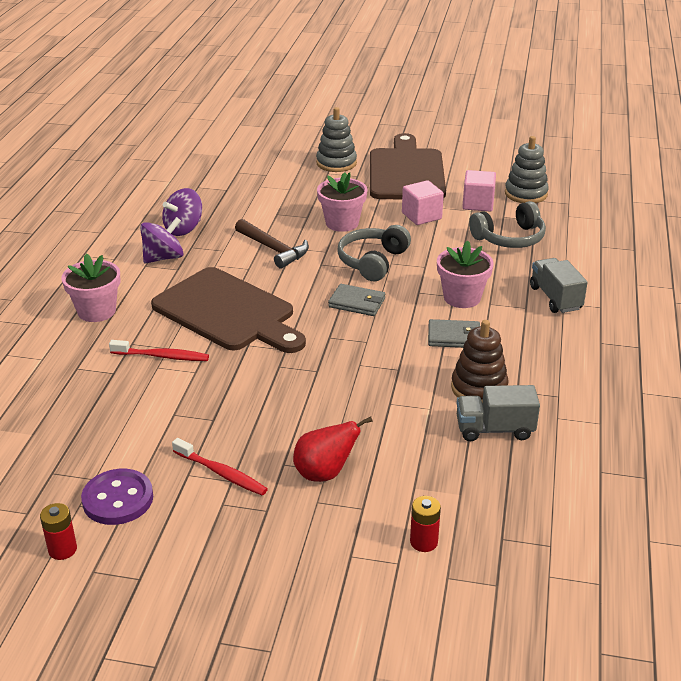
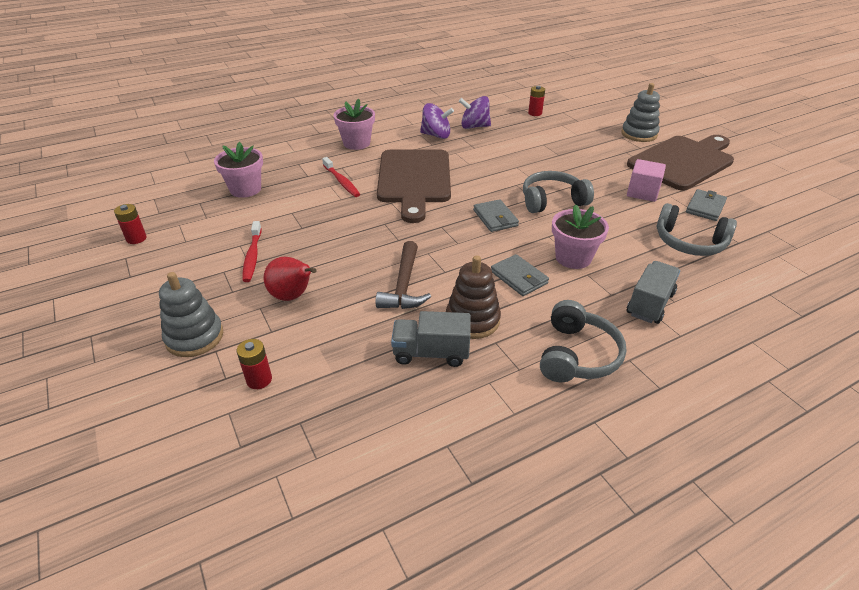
camera: 50 degrees right, 5 degrees up
(118, 499) = (195, 234): purple button -> none
(215, 186) = (535, 113): none -> red battery
(273, 249) = (503, 161): brown hammer -> brown hammer (404, 285)
(342, 223) = (575, 169): pink flower pot -> pink flower pot (245, 189)
(478, 204) = (705, 207): pink cube -> grey wallet
(494, 429) = (431, 353): grey truck -> grey truck turned 45 degrees counterclockwise
(526, 194) = (764, 221): grey stacking toy -> grey stacking toy (194, 337)
(572, 361) = (577, 355): none -> grey headphones

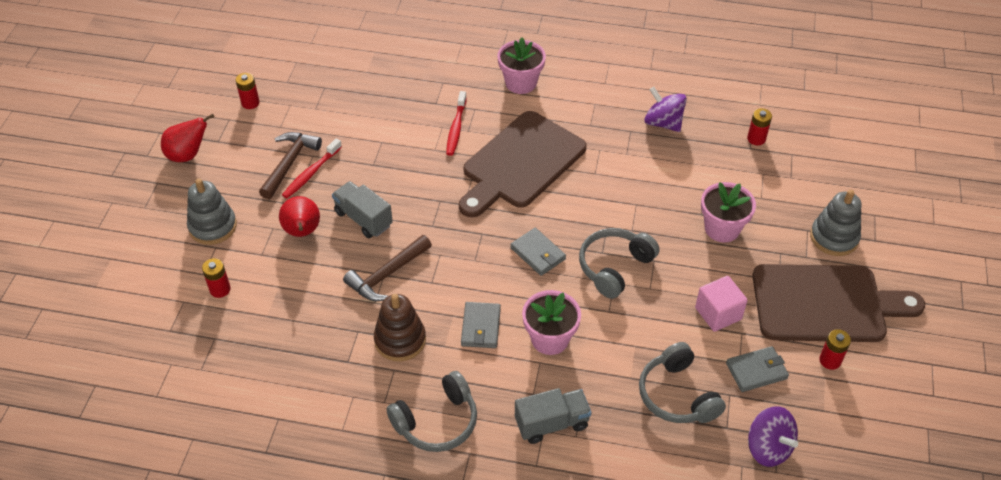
camera: 40 degrees right, 10 degrees up
(106, 299) = (188, 155): none -> red pear
(223, 259) = (289, 163): none -> brown hammer
(245, 189) = (371, 91): pink flower pot -> pink flower pot (722, 228)
(431, 353) = (341, 346): grey truck -> grey truck (363, 219)
(436, 135) = (609, 114): purple spinning top -> purple spinning top (768, 448)
(495, 218) = (538, 254): grey wallet -> grey wallet turned 60 degrees counterclockwise
(552, 201) = (614, 267): grey headphones -> grey headphones turned 75 degrees counterclockwise
(727, 183) = (830, 360): none -> red battery

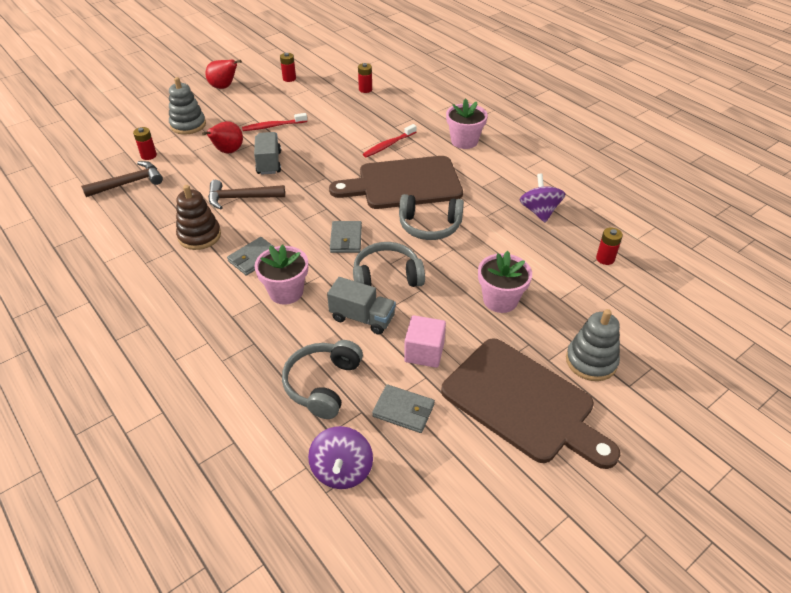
camera: 40 degrees right, 5 degrees down
(289, 163) = (268, 116): brown hammer -> brown hammer (129, 183)
(437, 422) = (156, 293): grey headphones -> grey headphones (429, 226)
(551, 423) = (218, 342): grey truck -> grey truck (362, 318)
(830, 360) = (474, 446): red battery -> red battery (365, 89)

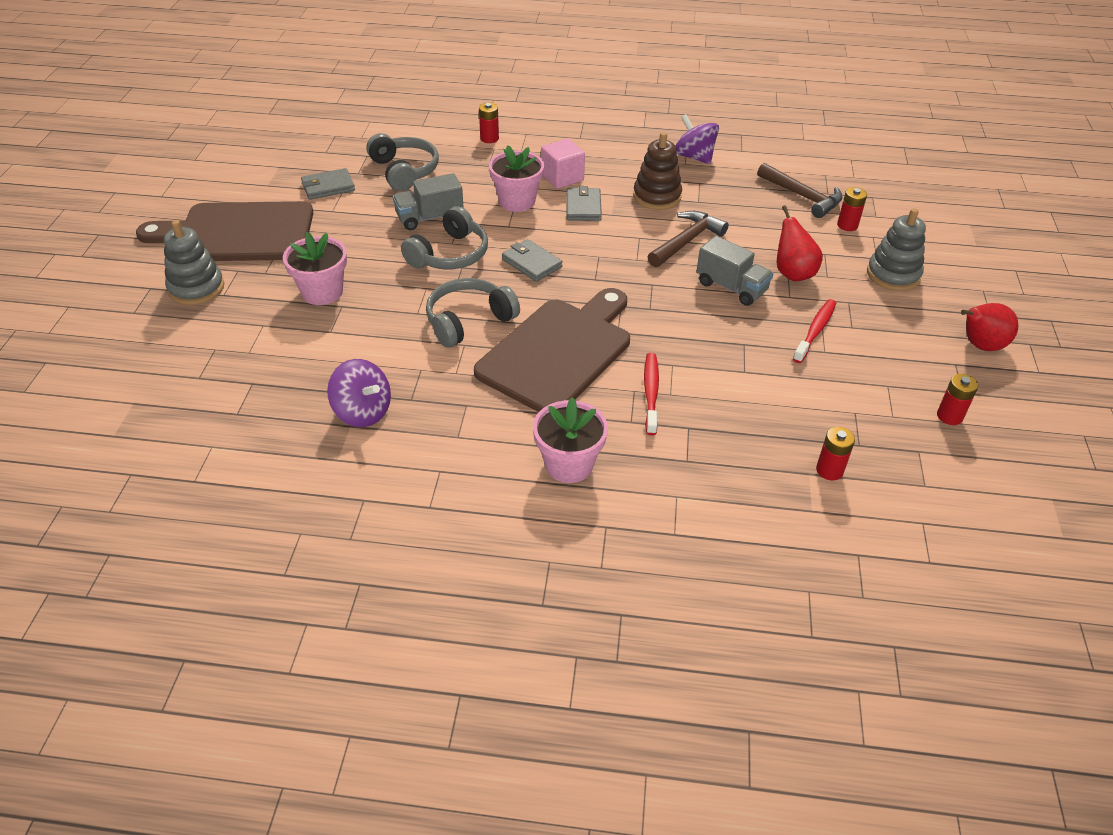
camera: 135 degrees right, 0 degrees up
(129, 183) = (802, 196): brown hammer -> brown hammer turned 60 degrees counterclockwise
(342, 470) = (336, 146): purple spinning top -> purple spinning top (694, 157)
(424, 352) = (350, 223): pink cube -> pink cube (562, 177)
(605, 259) = (239, 395): red battery -> red battery (489, 138)

